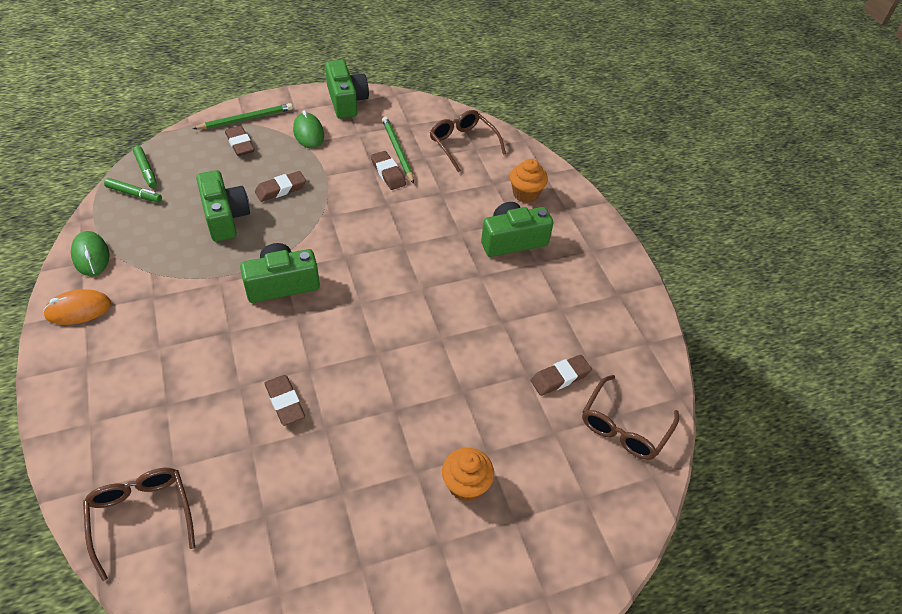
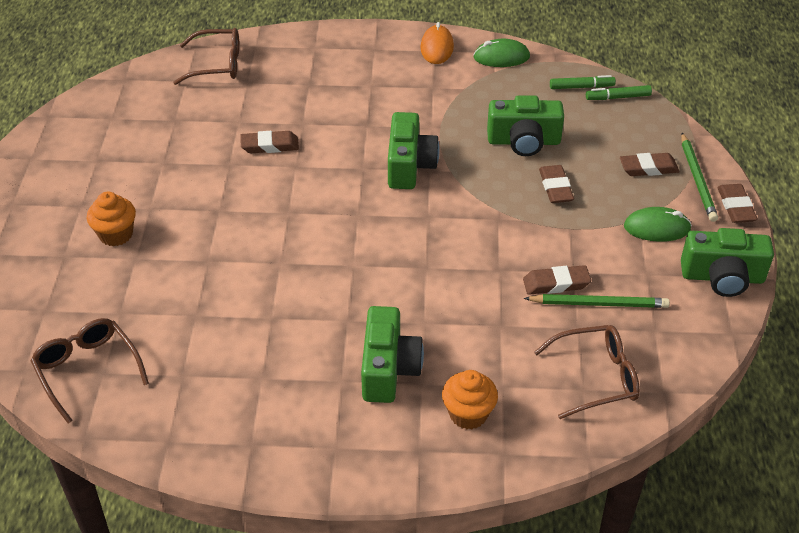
camera: 115 degrees right, 5 degrees down
(134, 194) = (581, 87): green marker -> green marker turned 135 degrees counterclockwise
(560, 377) = (175, 340): brown eraser -> brown eraser (736, 207)

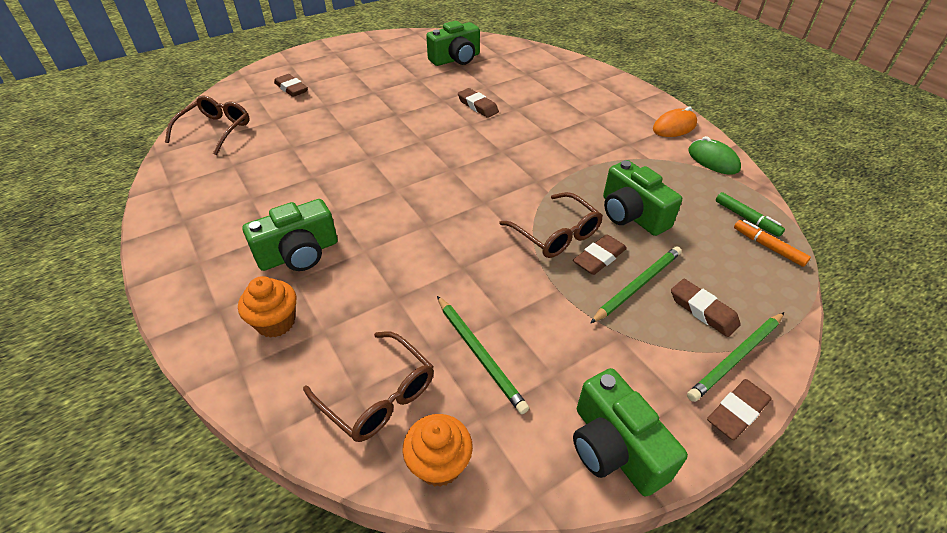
camera: 55 degrees right, 0 degrees up
(116, 234) = (339, 91): orange cupcake -> orange cupcake (439, 464)
(217, 65) = (528, 58): brown glasses -> brown glasses (556, 234)
(409, 166) = (529, 169): green camera -> green camera (456, 59)
(556, 283) = (478, 311): brown eraser -> brown eraser (291, 88)
(599, 185) = (637, 285): none -> green pencil
(618, 97) = (768, 247): green marker -> orange marker
(657, 228) = (627, 354): green mouse -> none

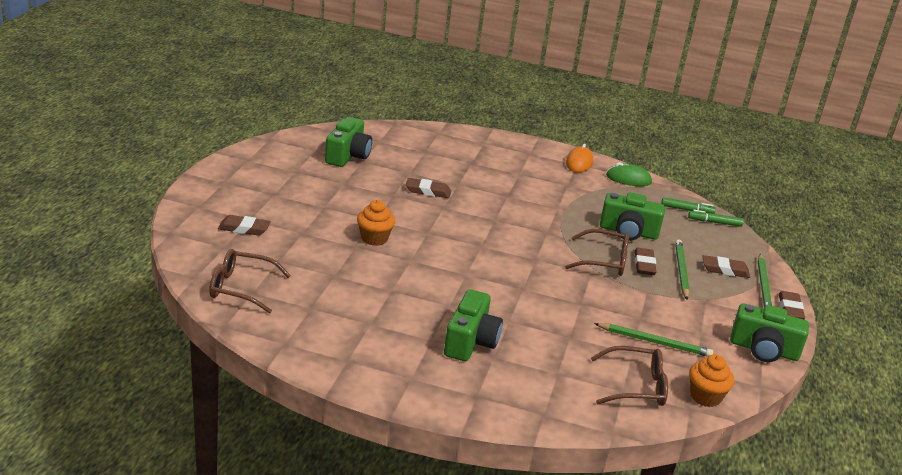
camera: 45 degrees left, 15 degrees down
(216, 130) = (241, 288): brown glasses -> brown glasses turned 60 degrees counterclockwise
(276, 322) = (524, 383): orange cupcake -> orange cupcake (374, 238)
(768, 247) = (714, 222): orange marker -> green marker

